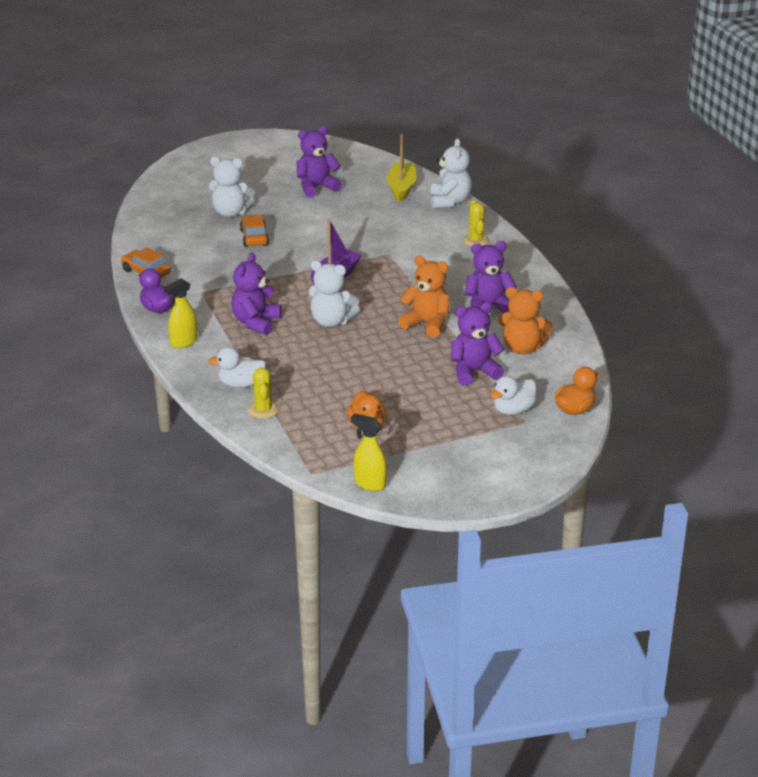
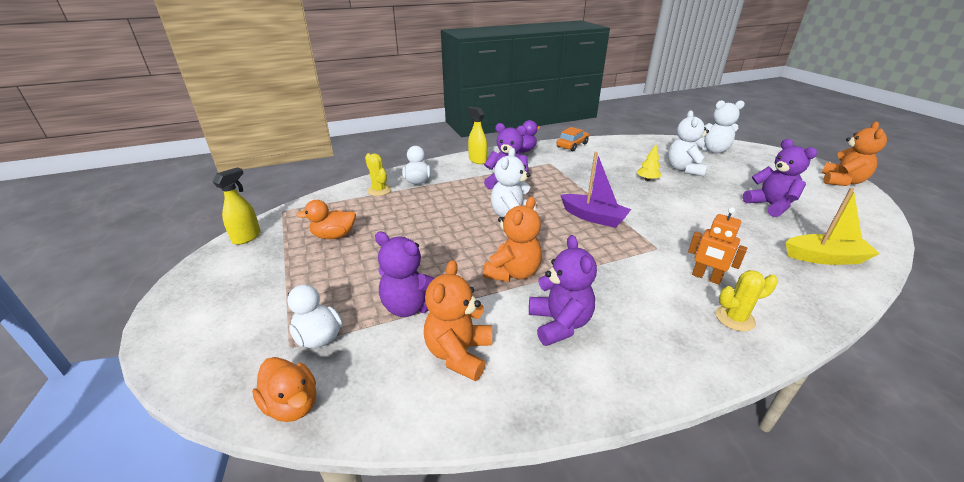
camera: 90 degrees right, 0 degrees up
(254, 237) = (647, 179): orange car -> yellow tree
(263, 410) = (379, 190): yellow cactus -> yellow cactus turned 60 degrees clockwise
(270, 141) = (842, 181): none -> orange teddy bear
(429, 241) = (706, 277): none -> orange robot
(449, 201) = (827, 297): white teddy bear -> white teddy bear (712, 150)
(474, 372) = (410, 306): purple teddy bear -> purple teddy bear turned 135 degrees clockwise

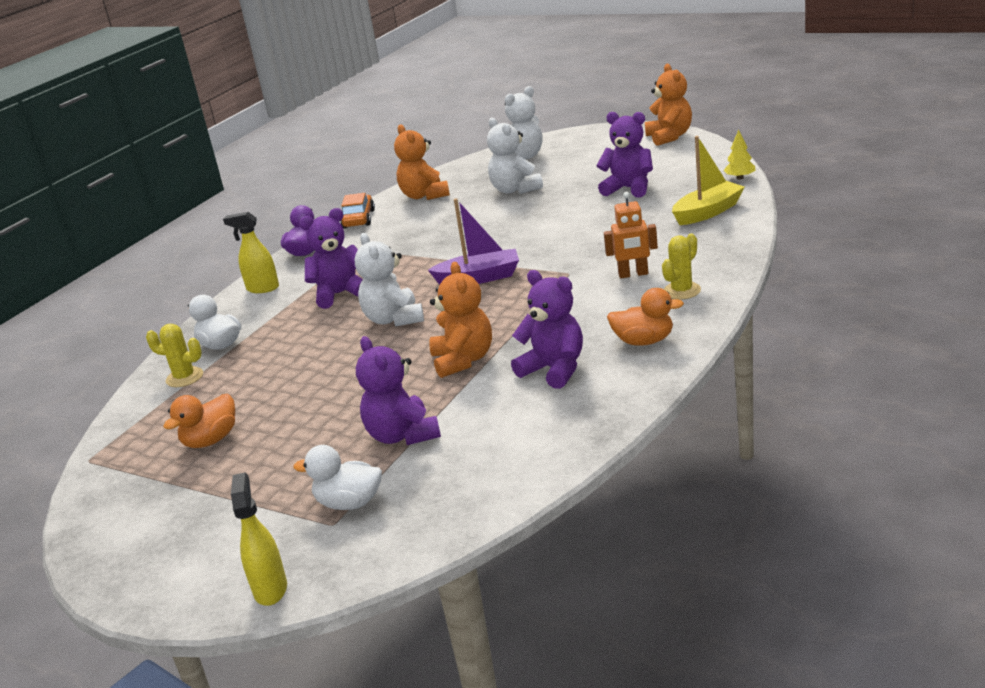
camera: 35 degrees left, 5 degrees down
(247, 237) = (94, 502): yellow spray bottle -> yellow spray bottle (270, 589)
(292, 404) = (405, 543): orange duck -> orange duck (644, 341)
(410, 306) = (402, 435): purple teddy bear -> purple teddy bear turned 75 degrees clockwise
(459, 354) = (498, 434): orange teddy bear -> orange teddy bear (424, 195)
(647, 179) = (490, 217): yellow tree -> yellow tree (740, 178)

